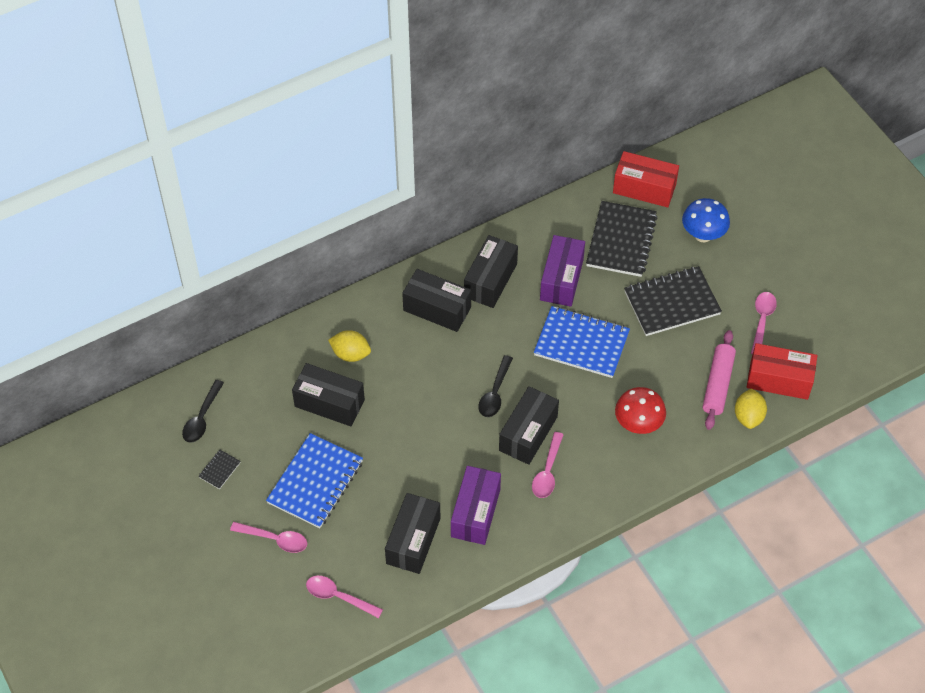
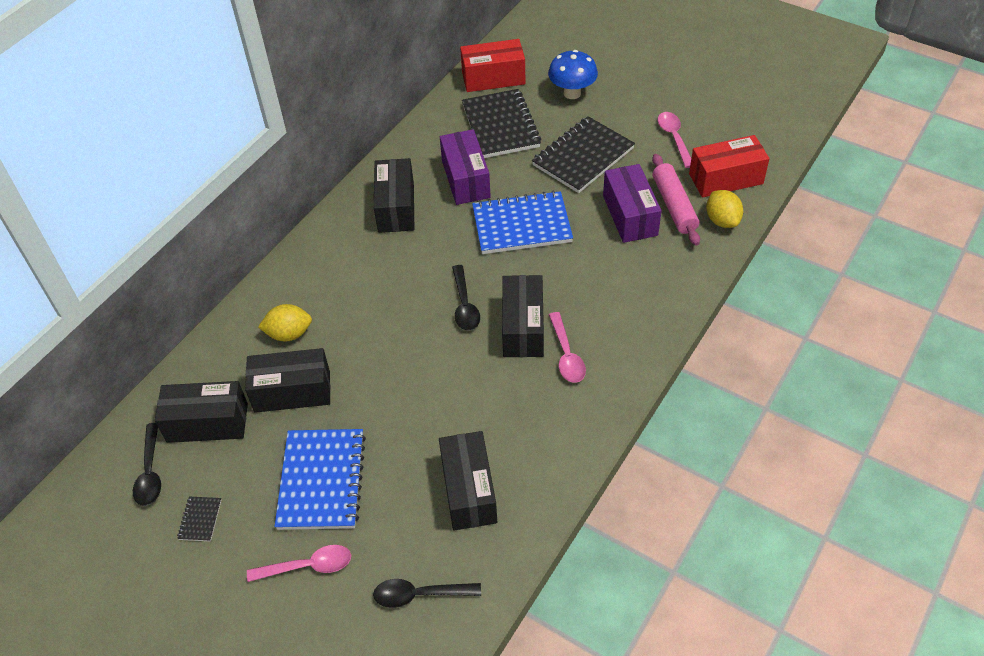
camera: 25 degrees left, 5 degrees down
(338, 597) = (420, 595): pink spoon -> black spoon
(437, 309) = (357, 254): black box -> black box (207, 423)
(475, 513) = (518, 429): purple box -> purple box (630, 215)
(638, 425) = (625, 272): red mushroom -> none

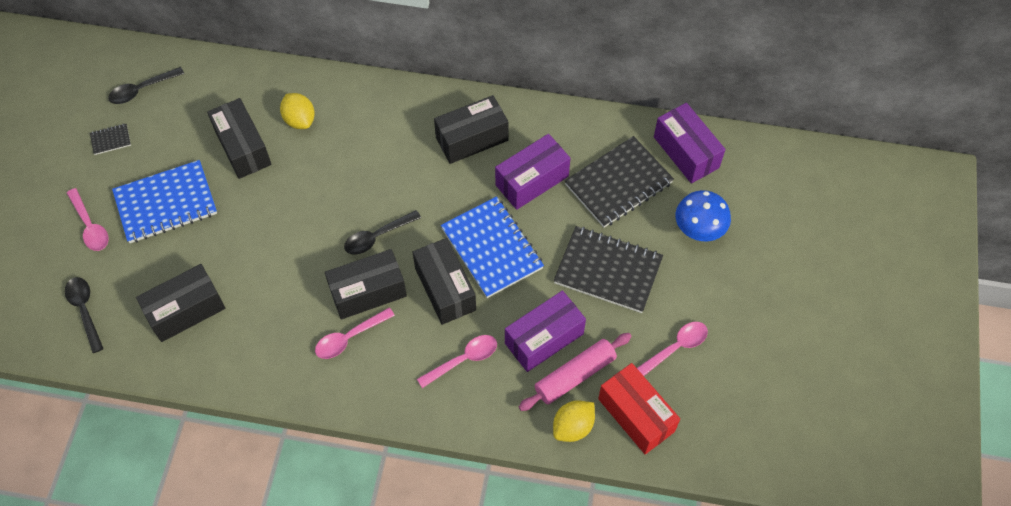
camera: 65 degrees right, 10 degrees up
(207, 423) = (195, 105): black box -> black box (445, 289)
(493, 78) = (686, 152): red box -> purple box
(627, 276) = (463, 360): none -> pink spoon

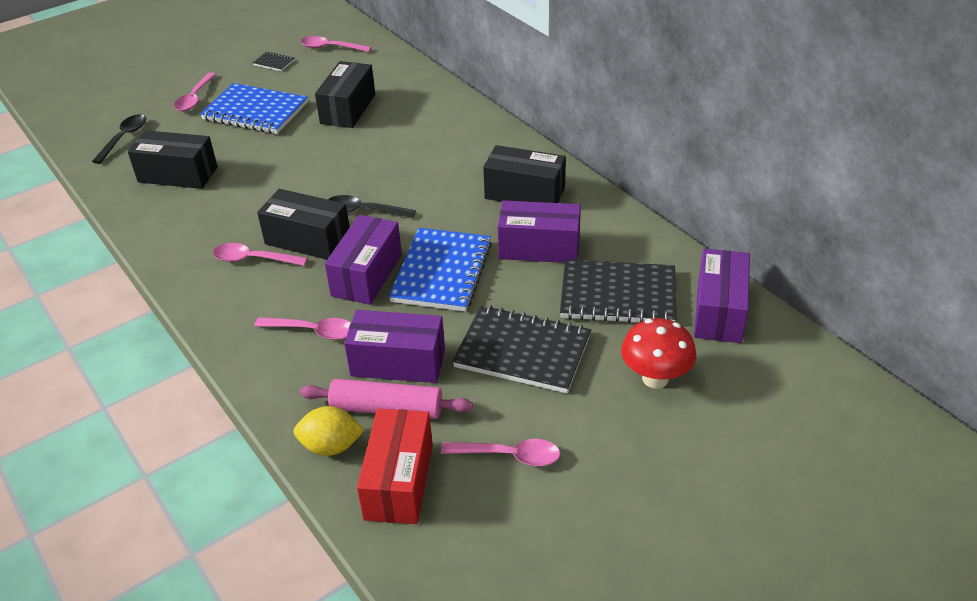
camera: 45 degrees right, 20 degrees down
(142, 90) = (330, 48): black spoon -> pink spoon
(300, 120) = (409, 114): yellow lemon -> none
(445, 289) = (366, 275): black box -> purple box
(608, 271) = (522, 352): black notebook -> black notebook turned 45 degrees counterclockwise
(698, 230) = (655, 378): blue mushroom -> red mushroom

